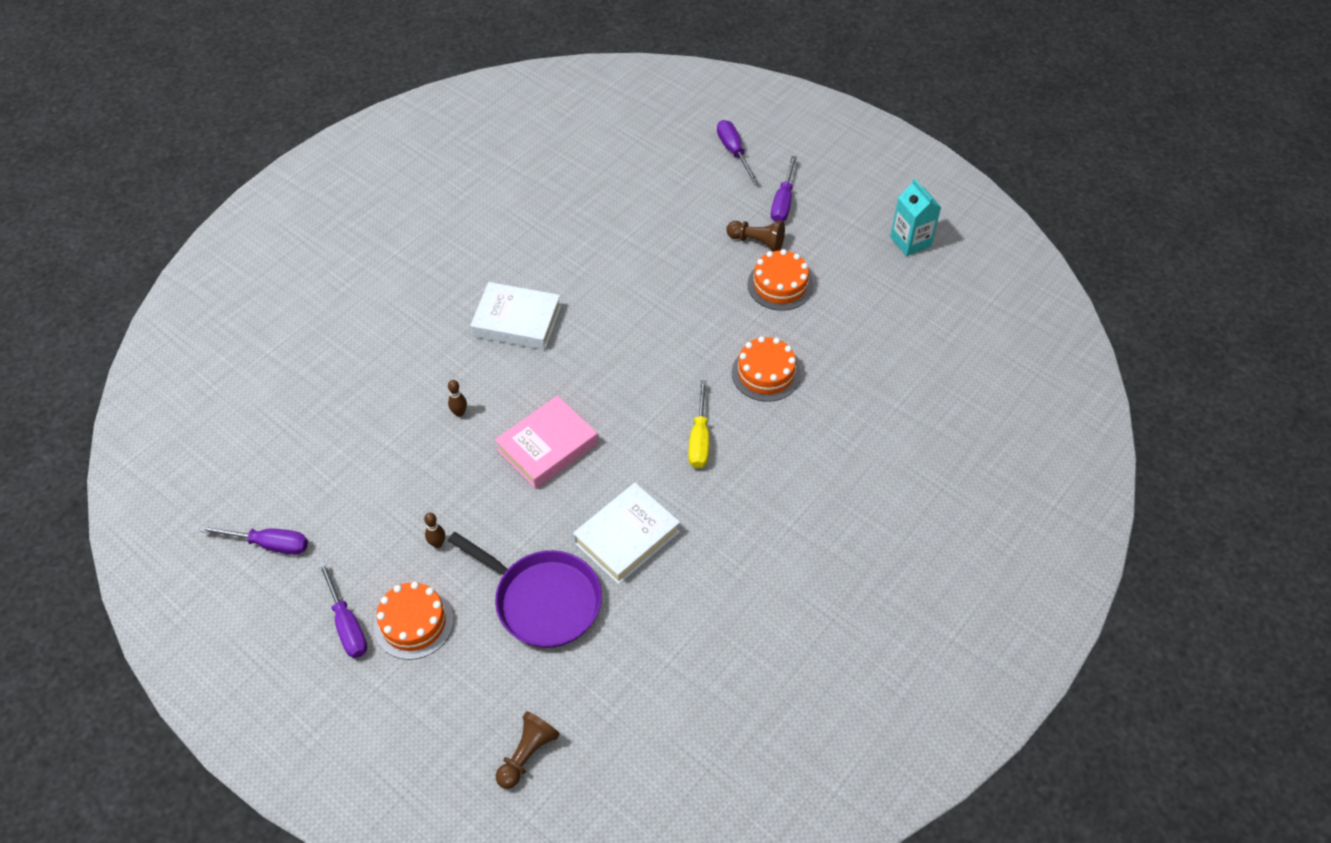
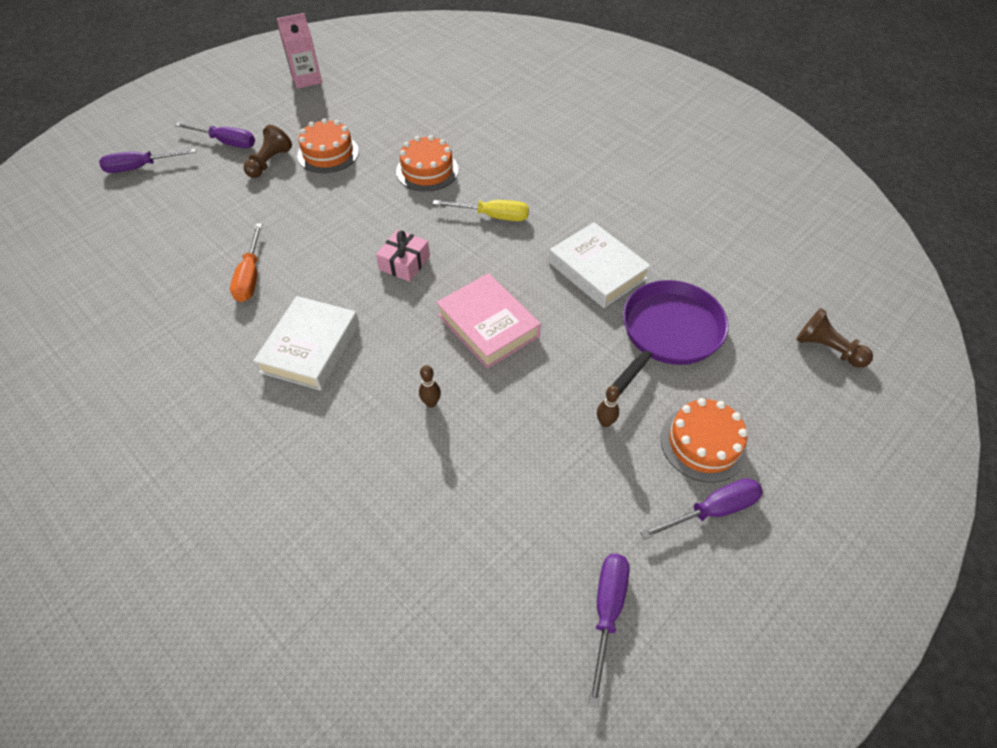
camera: 85 degrees left, 0 degrees up
(597, 263) = (250, 276): none -> orange screwdriver
(623, 372) = (404, 263): none -> pink gift
(910, 241) = (306, 79): turquoise carton -> pink carton

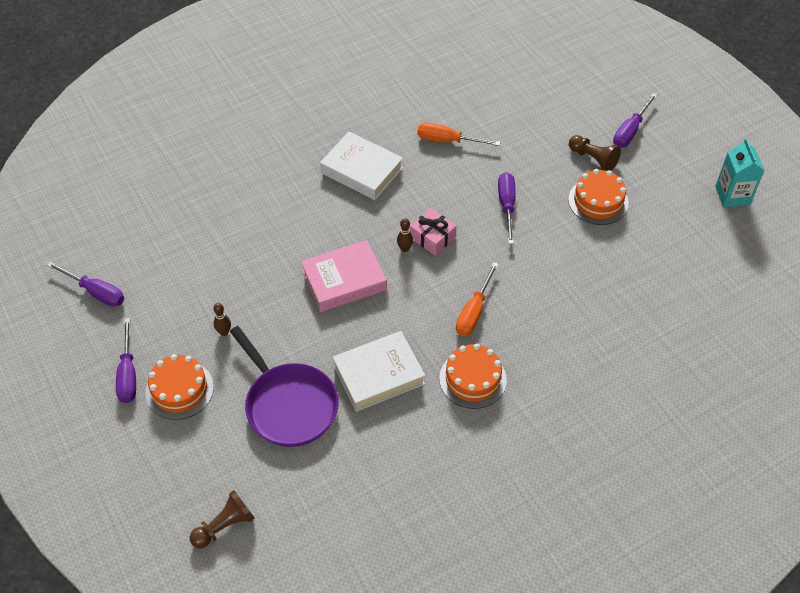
camera: 105 degrees right, 0 degrees up
(141, 167) = (604, 77): purple screwdriver -> purple screwdriver (506, 206)
(306, 79) = (732, 195): pink carton -> turquoise carton
(427, 170) = (554, 273): orange cake -> orange cake (473, 379)
(431, 403) = (284, 232): brown bowling pin -> brown bowling pin (404, 248)
(493, 216) = (474, 312): yellow screwdriver -> orange screwdriver

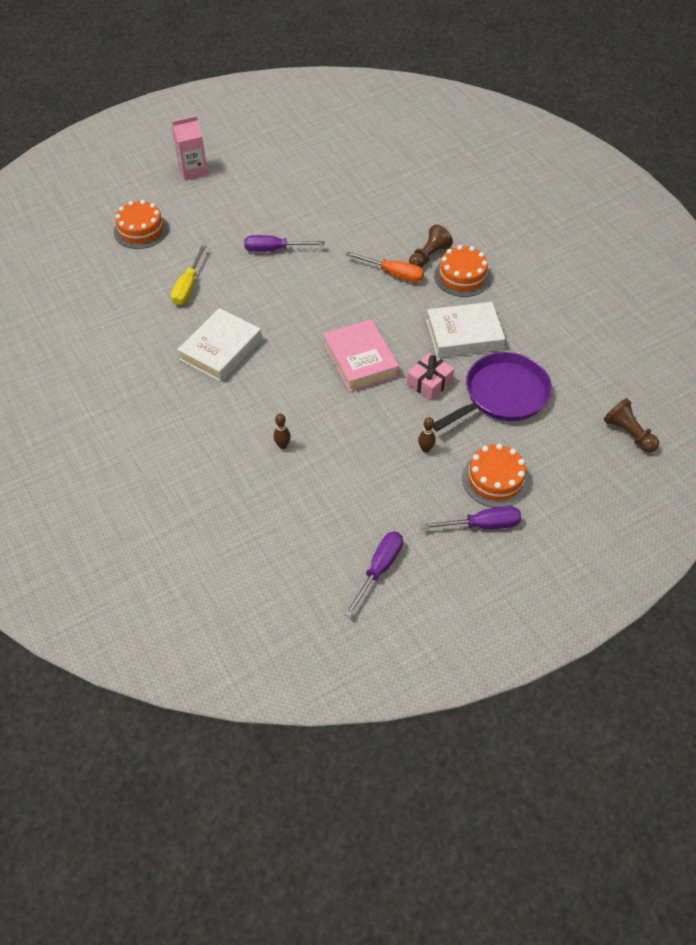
camera: 90 degrees left, 0 degrees up
(379, 375) = (464, 335): white book -> white book turned 75 degrees counterclockwise
(404, 248) = (323, 318): brown bowling pin -> brown bowling pin (282, 445)
(432, 237) = (310, 299): pink gift -> pink gift (429, 382)
(448, 141) = (188, 286): orange screwdriver -> yellow screwdriver
(593, 159) = (224, 194): brown pawn -> brown pawn (429, 256)
(598, 201) = (273, 195): orange cake -> orange cake (141, 230)
(630, 131) = (193, 170): purple screwdriver -> pink carton
(732, 195) = (272, 123): turquoise carton -> none

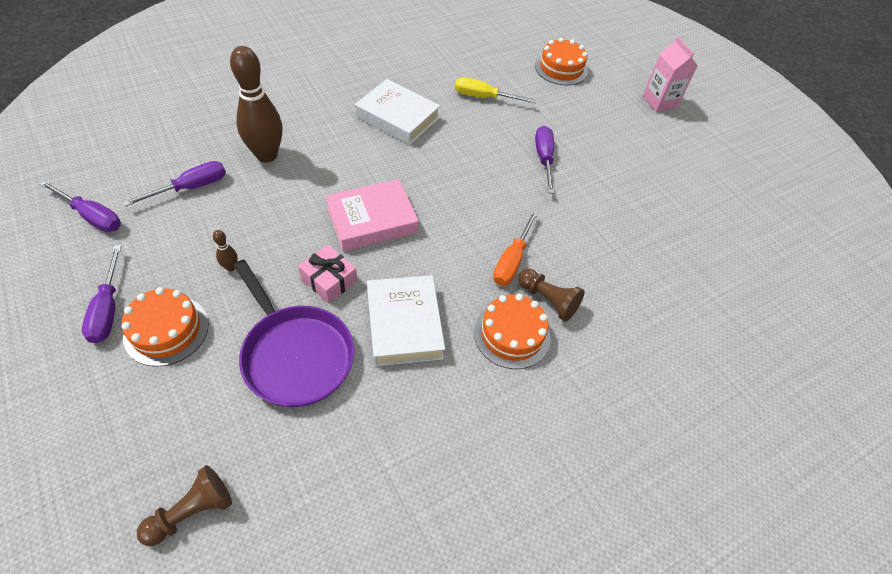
camera: 85 degrees right, 0 degrees up
(282, 445) = (266, 155): brown bowling pin -> brown bowling pin, size x2.48
(333, 498) = (191, 187): none -> purple screwdriver

